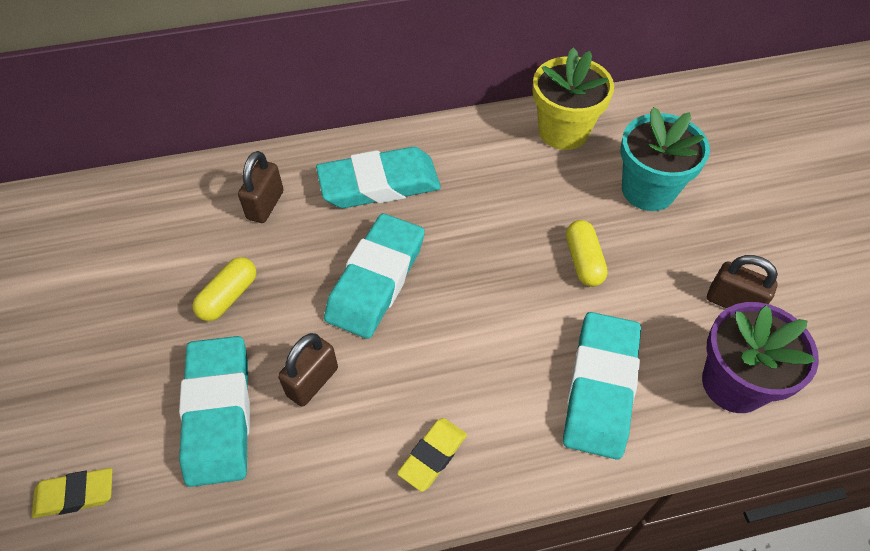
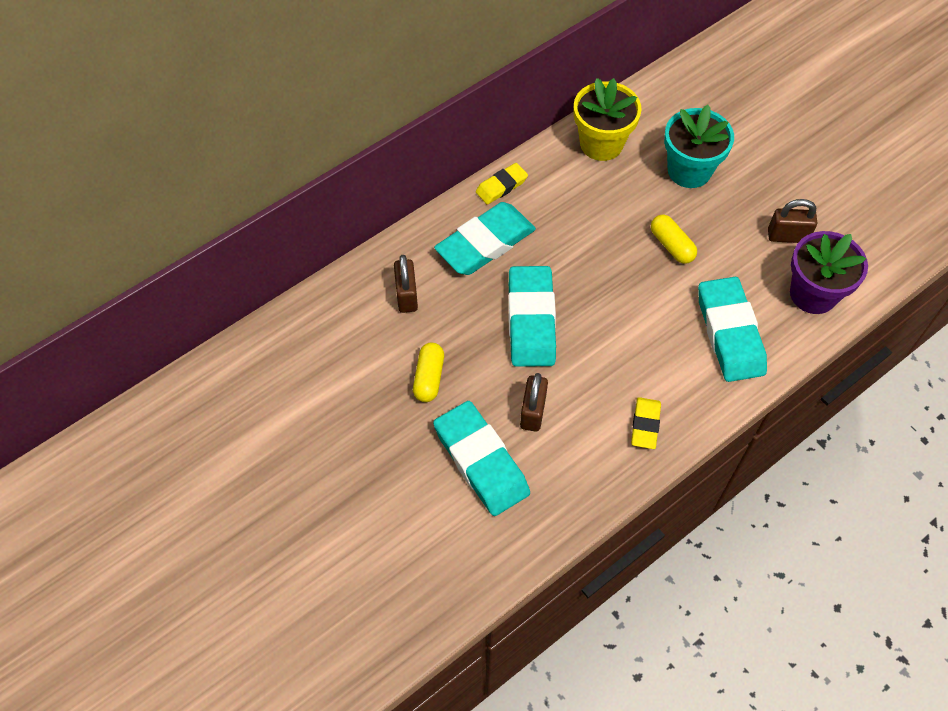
camera: 25 degrees left, 5 degrees up
(75, 495) = (419, 556): yellow eraser -> yellow eraser (501, 186)

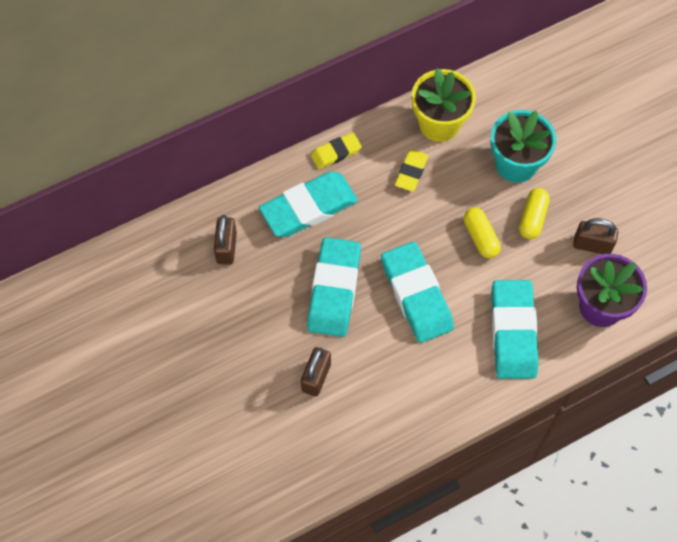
camera: 10 degrees right, 5 degrees up
(429, 378) = (230, 330): yellow capsule -> yellow capsule (532, 218)
(481, 461) = (260, 415): turquoise eraser -> turquoise eraser (416, 295)
(645, 425) = (414, 406): yellow eraser -> yellow eraser (411, 172)

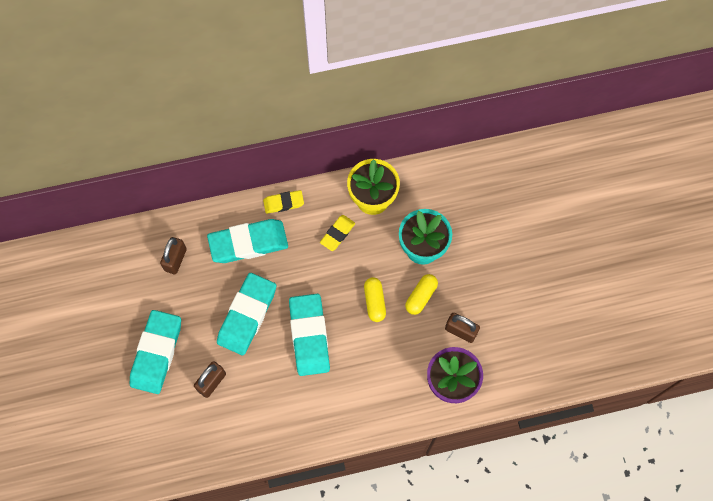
camera: 15 degrees right, 5 degrees up
(513, 332) = (375, 386): turquoise eraser -> turquoise eraser (157, 353)

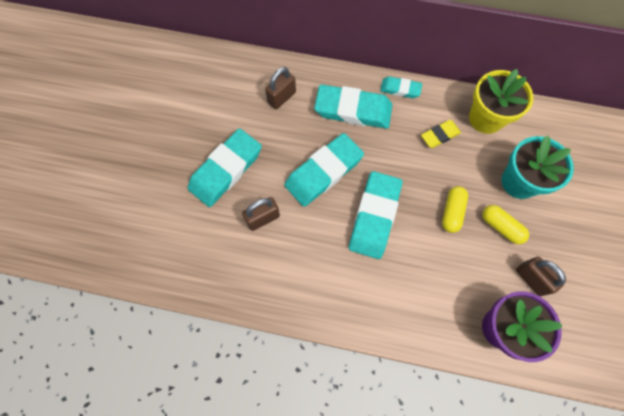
camera: 25 degrees right, 0 degrees up
(283, 203) = (400, 89): yellow eraser -> turquoise eraser
(421, 296) = (501, 227): yellow capsule -> yellow capsule turned 75 degrees clockwise

